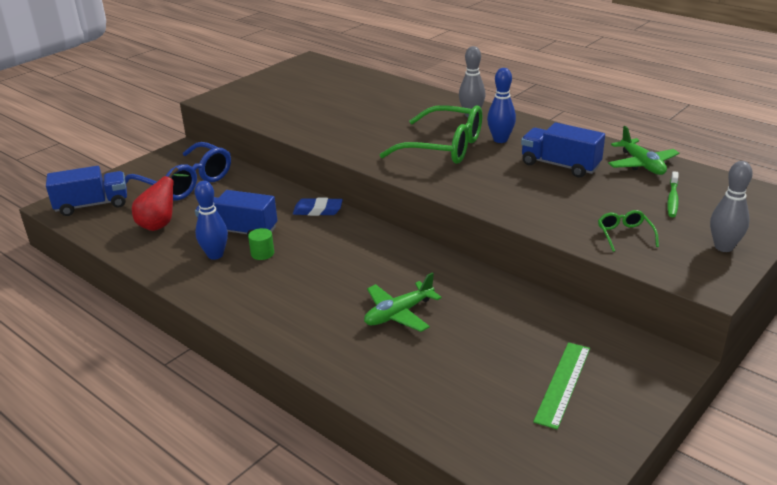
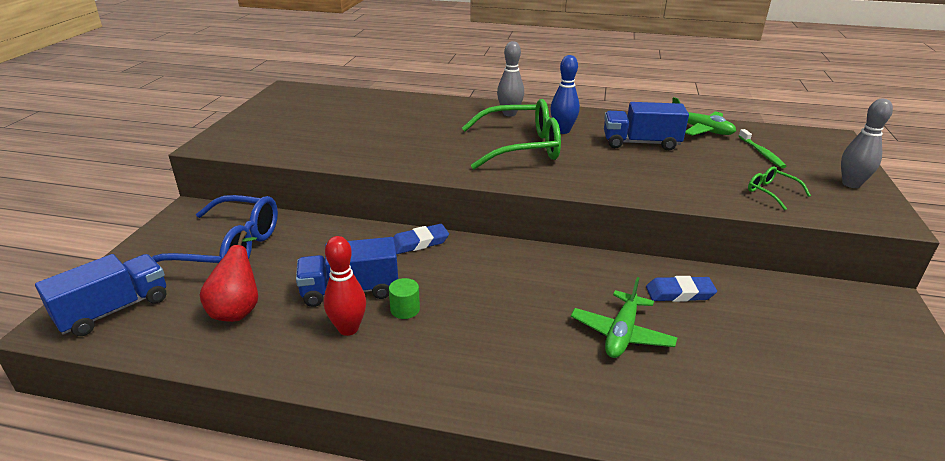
camera: 30 degrees left, 0 degrees up
(215, 255) = (348, 328): blue bowling pin -> red bowling pin
(482, 301) = (679, 293): none -> blue eraser
(563, 384) = (843, 356): green ruler -> none

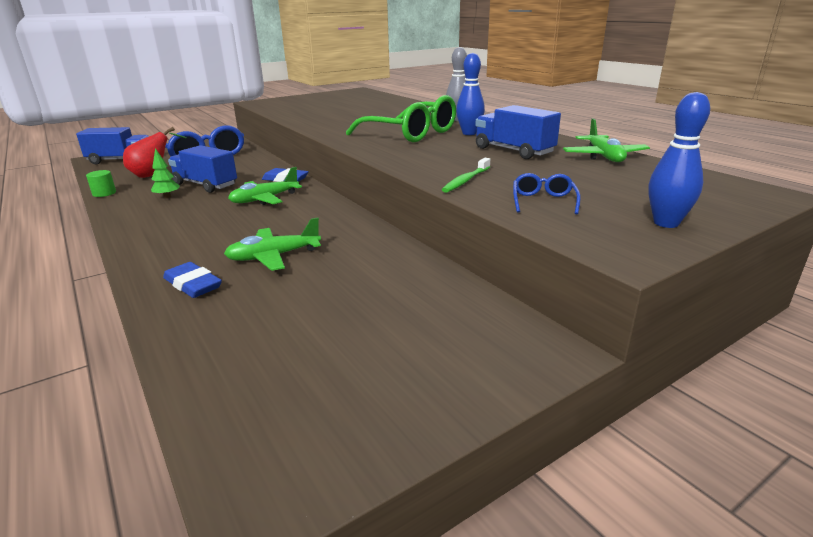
camera: 45 degrees right, 5 degrees down
(348, 328) = (167, 197): red bowling pin -> green tree
(405, 309) = (206, 200): green cylinder -> green cylinder (104, 193)
(462, 277) = (264, 199): none -> green plane
(679, 293) = (368, 257): blue eraser -> blue eraser (193, 284)
(761, 153) = (623, 181): green toothbrush -> green toothbrush (466, 180)
(771, 192) = (543, 201): green glasses -> blue glasses
(851, 184) = (666, 223): grey bowling pin -> blue bowling pin

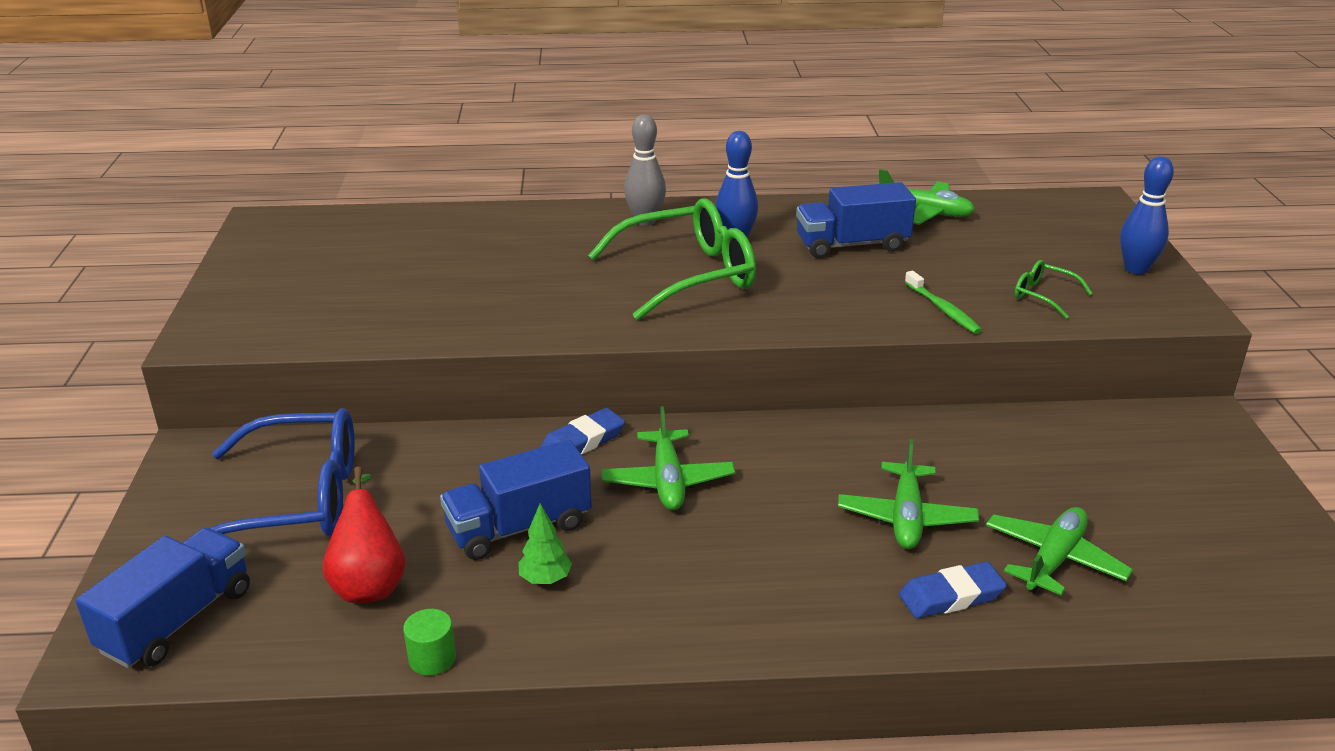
camera: 60 degrees left, 5 degrees up
(255, 312) = (1053, 560): none -> green plane
(543, 201) = (1043, 296): blue glasses -> green glasses

